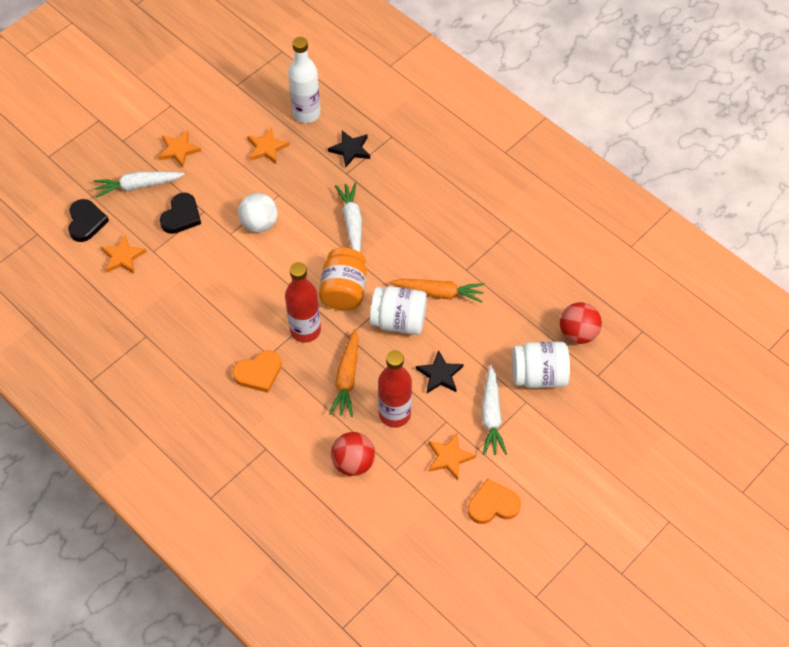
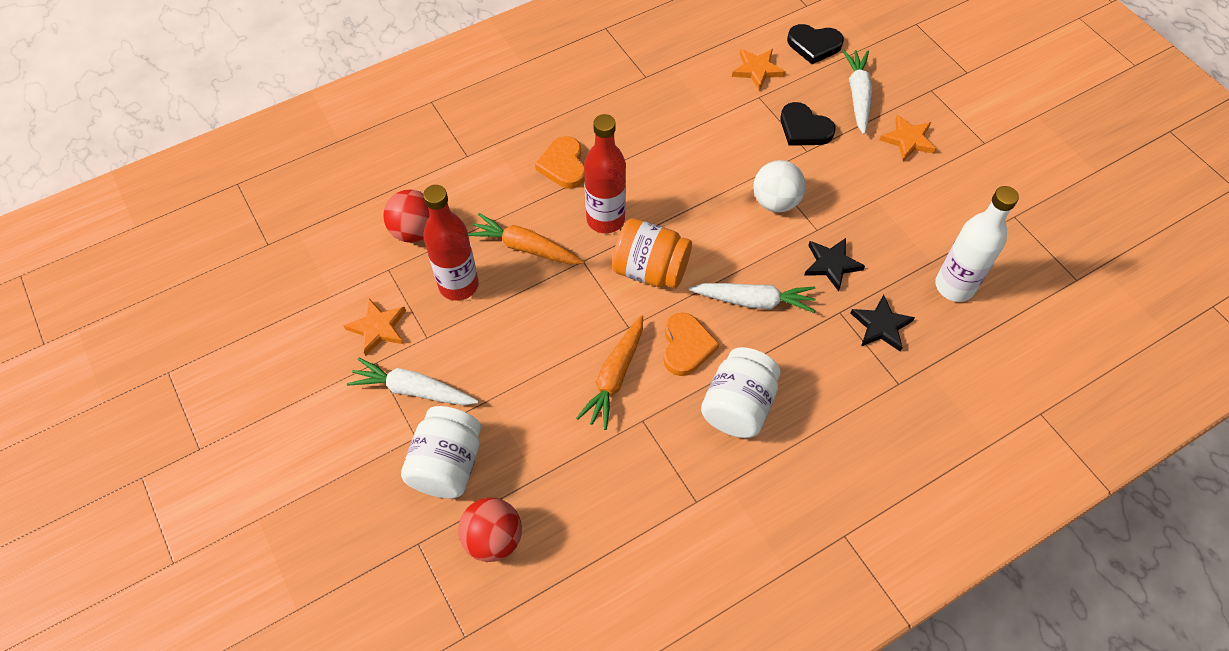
camera: 105 degrees right, 0 degrees up
(267, 148) = (898, 231): orange star -> none
(398, 321) = (587, 319): white jar -> white jar (738, 406)
(440, 374) = (493, 346): black star -> black star (831, 264)
(493, 504) = (298, 358): orange heart -> orange heart (686, 346)

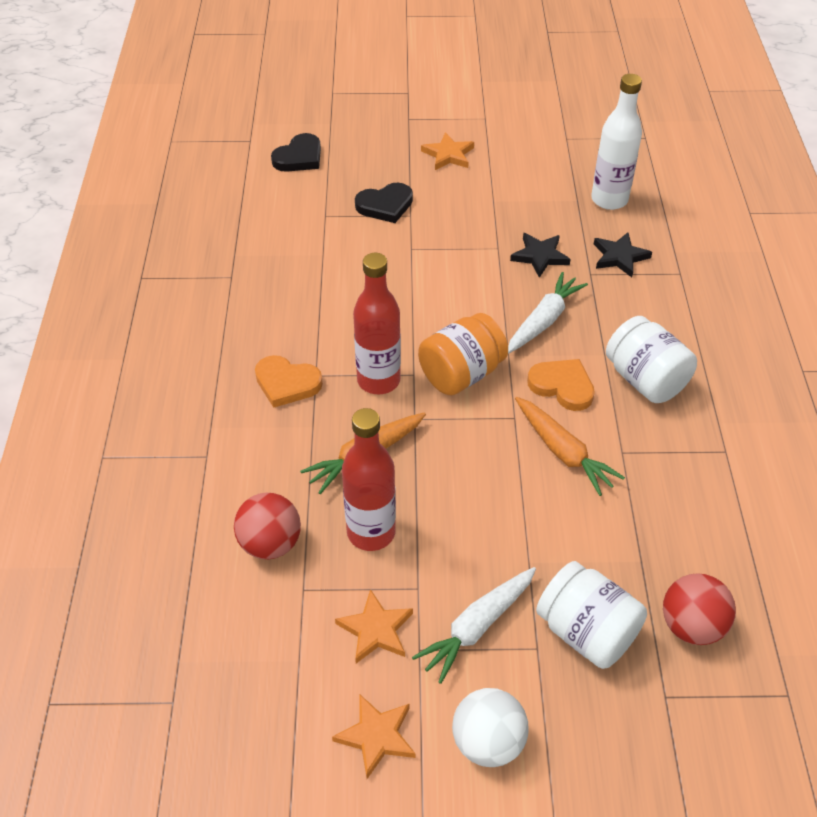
camera: 60 degrees left, 10 degrees down
(757, 70) = (294, 203): orange star -> orange star (376, 736)
(775, 202) = (449, 259): white ball -> white ball (488, 742)
(858, 95) = (378, 159): white carrot -> none

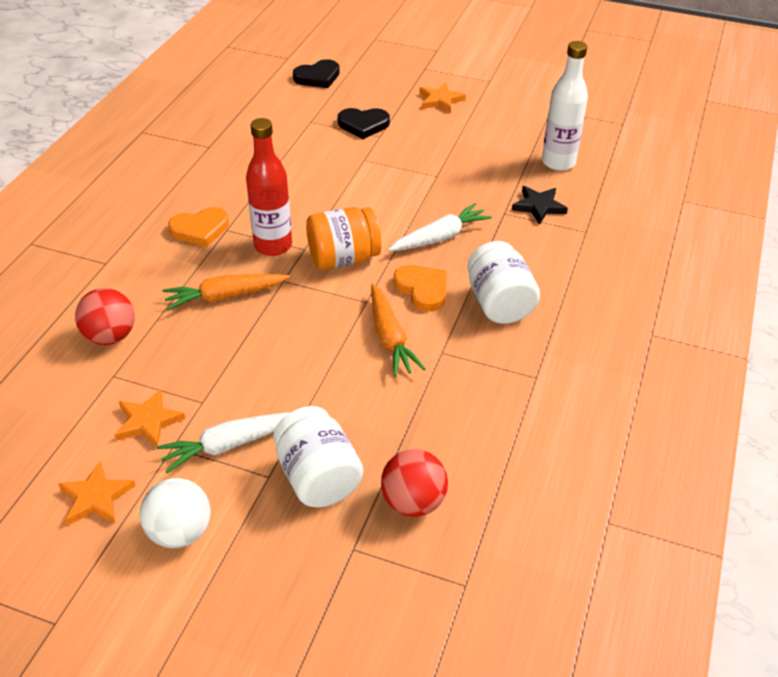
camera: 20 degrees right, 5 degrees down
(287, 383) = (200, 229): orange heart -> orange heart turned 60 degrees counterclockwise
(371, 532) = (192, 351): red bottle -> none
(540, 256) = (468, 190): black star -> none

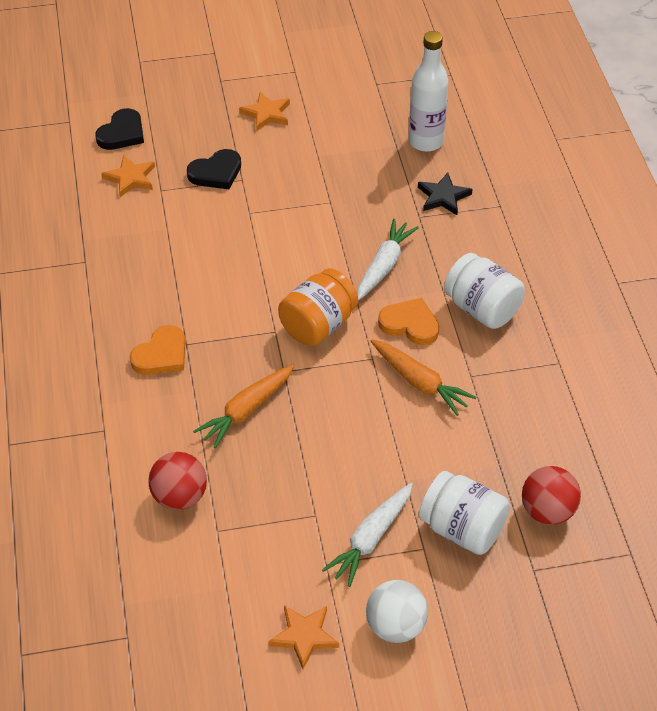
camera: 30 degrees left, 5 degrees up
(148, 421) = (286, 554): orange star -> orange star (130, 178)
(273, 246) = (244, 341): red bottle -> none

